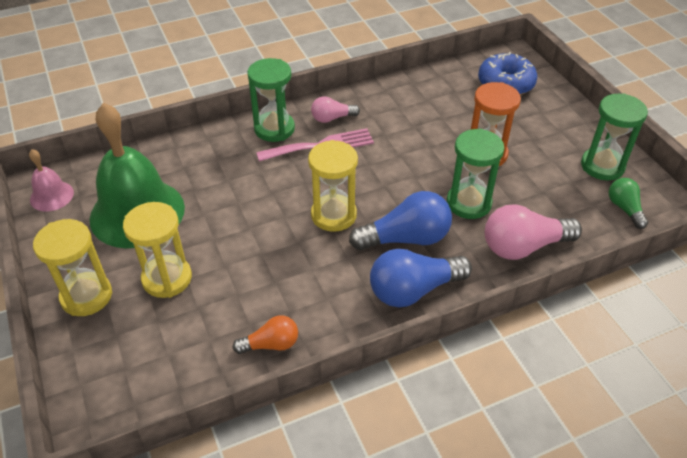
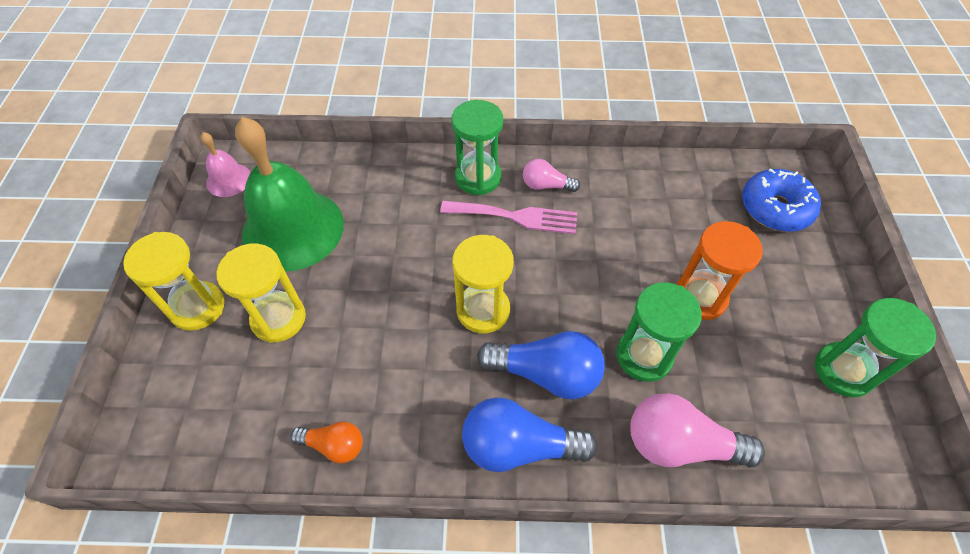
camera: 25 degrees right, 10 degrees up
(624, 208) = (842, 445): green light bulb -> none

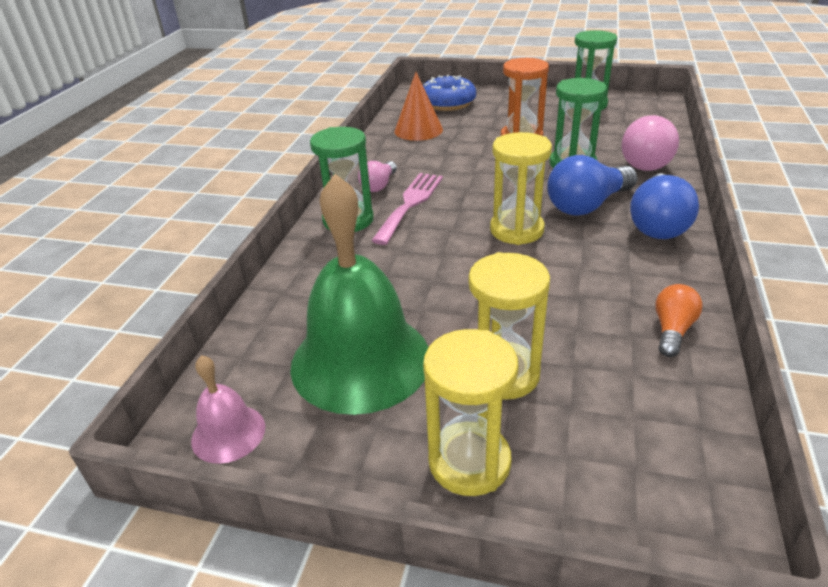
camera: 75 degrees left, 20 degrees down
(546, 373) = (587, 205): blue light bulb -> blue light bulb turned 150 degrees counterclockwise
(684, 193) = (418, 130): none -> orange cone

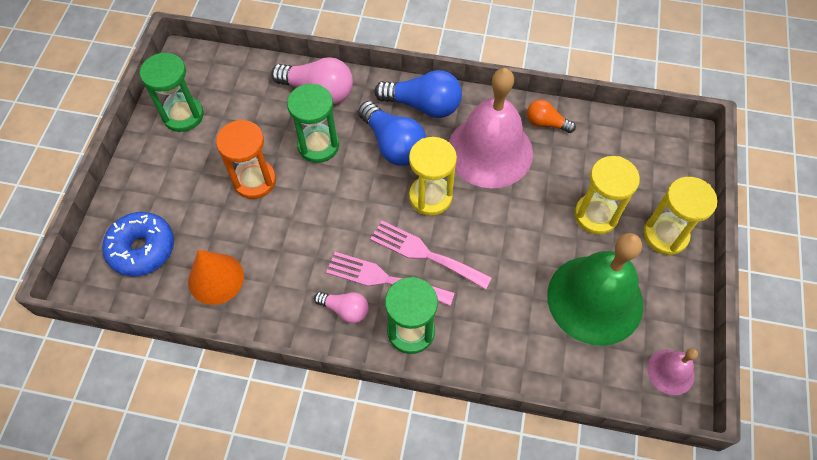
camera: 95 degrees left, 25 degrees up
(439, 227) = (425, 254): none -> pink fork
(599, 275) = (490, 151): none -> pink bell

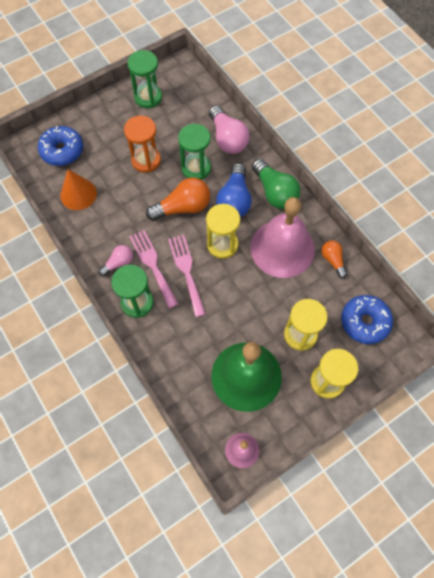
camera: 45 degrees right, 5 degrees up
(345, 310) = (118, 263): pink light bulb -> pink light bulb turned 105 degrees counterclockwise
(349, 195) = (183, 207): none -> orange light bulb
(423, 105) = (274, 192): blue light bulb -> green light bulb
(634, 153) = (364, 322): none -> blue donut

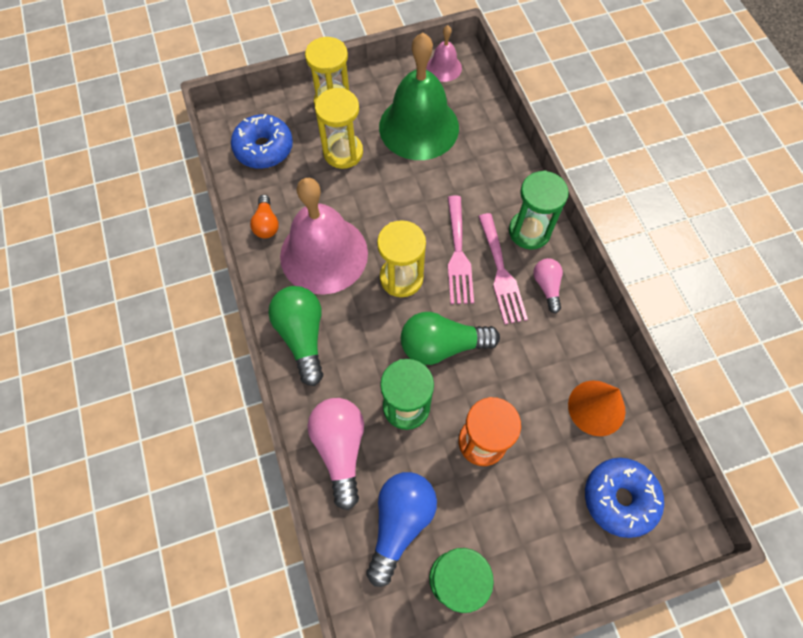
camera: 165 degrees left, 0 degrees up
(118, 263) = (547, 286): pink light bulb -> pink light bulb turned 105 degrees clockwise
(183, 207) = (442, 345): orange light bulb -> green light bulb
(234, 200) = (364, 338): blue light bulb -> blue light bulb (400, 522)

